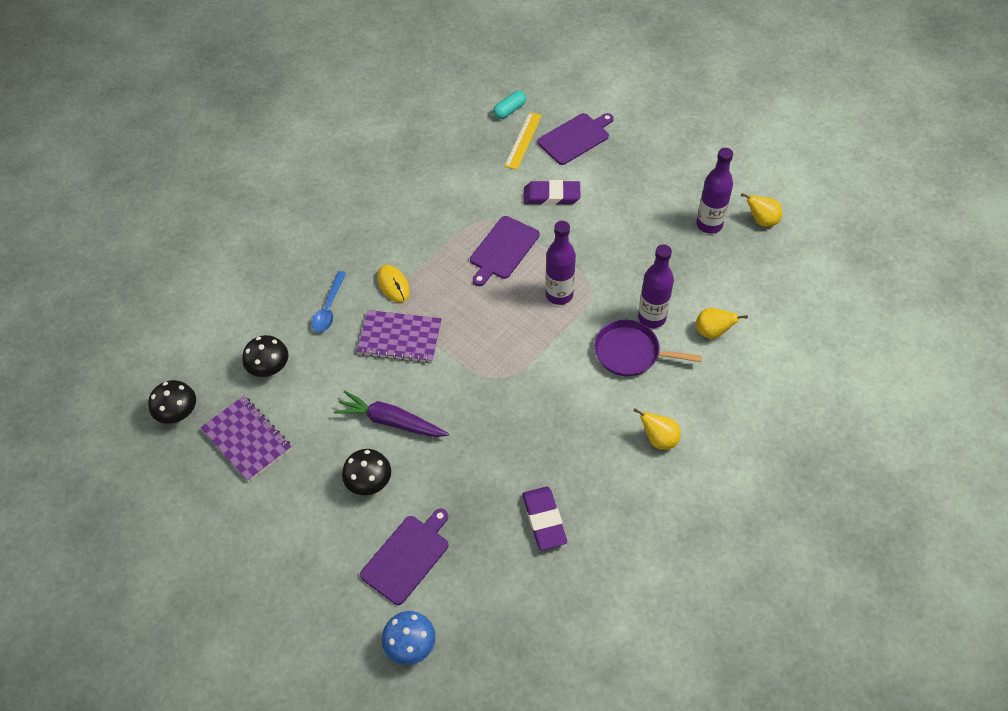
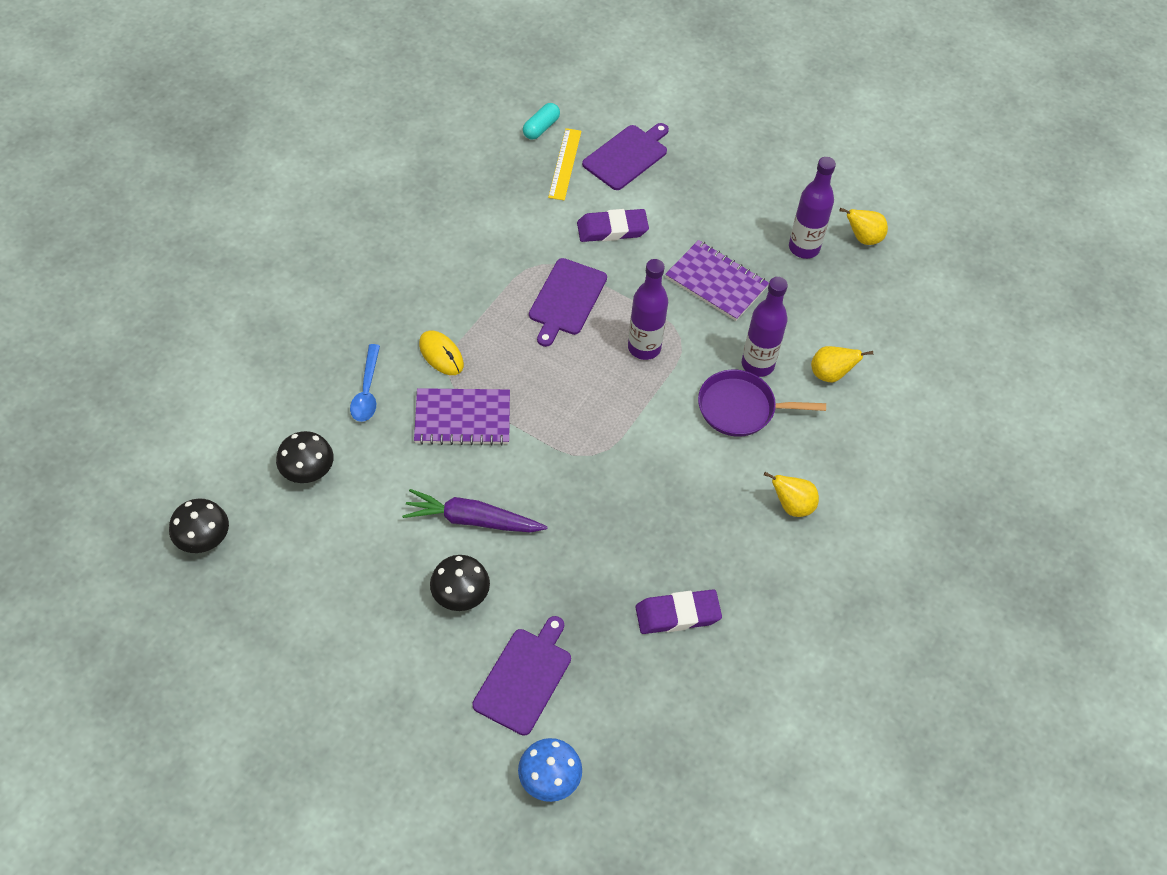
camera: 15 degrees left, 0 degrees up
(247, 439) = (298, 561): purple notebook -> purple notebook (716, 282)
(544, 520) = (677, 614): purple eraser -> purple eraser turned 75 degrees counterclockwise

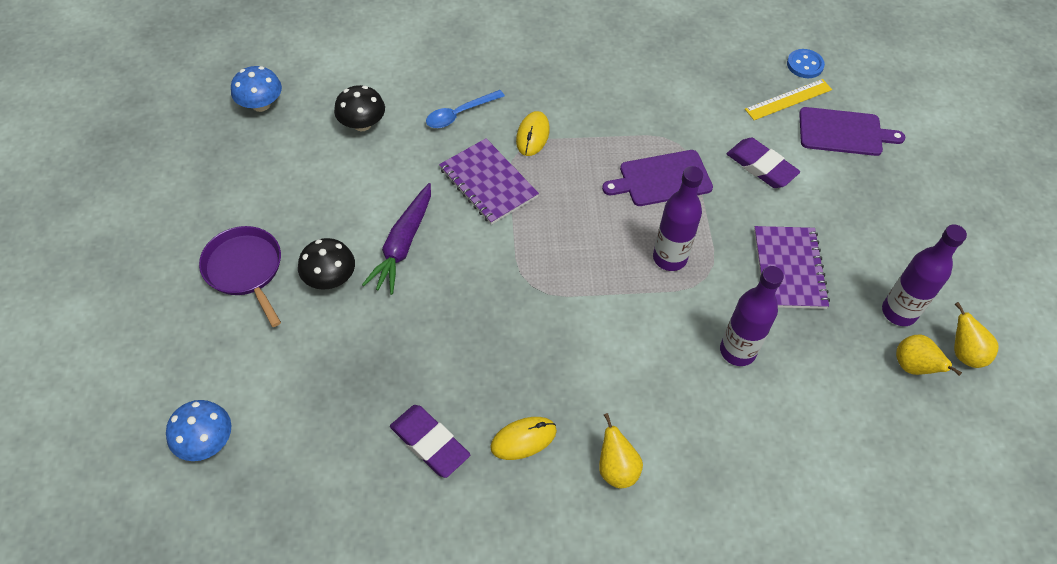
camera: 55 degrees right, 0 degrees up
(203, 539) = (261, 104): black mushroom -> blue mushroom
(472, 520) = (403, 245): purple carrot -> purple carrot turned 135 degrees counterclockwise
(524, 678) = (287, 367): purple cutting board -> none
(541, 128) = (805, 65): turquoise capsule -> blue button
(723, 549) = (523, 439): none -> yellow mouse
(740, 408) = (679, 365): purple pan -> purple pan (245, 269)
(830, 374) = (786, 416): yellow pear -> yellow pear (913, 367)

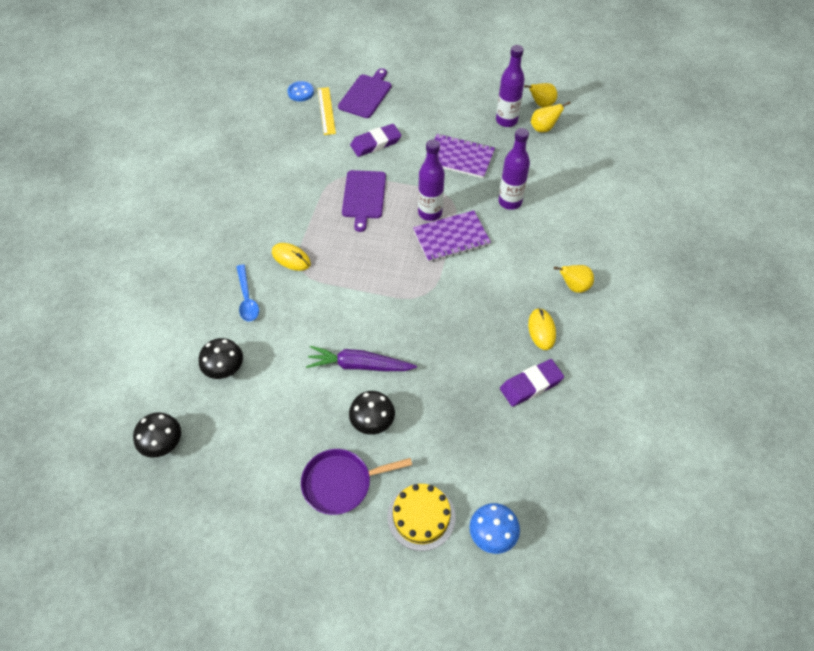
camera: 70 degrees left, 0 degrees up
(217, 359) = (421, 516): none -> yellow cake
(261, 104) = (163, 443): blue mushroom -> black mushroom
(403, 245) = (359, 365): purple carrot -> purple carrot turned 150 degrees clockwise
(488, 183) = (324, 297): purple notebook -> purple notebook (451, 238)

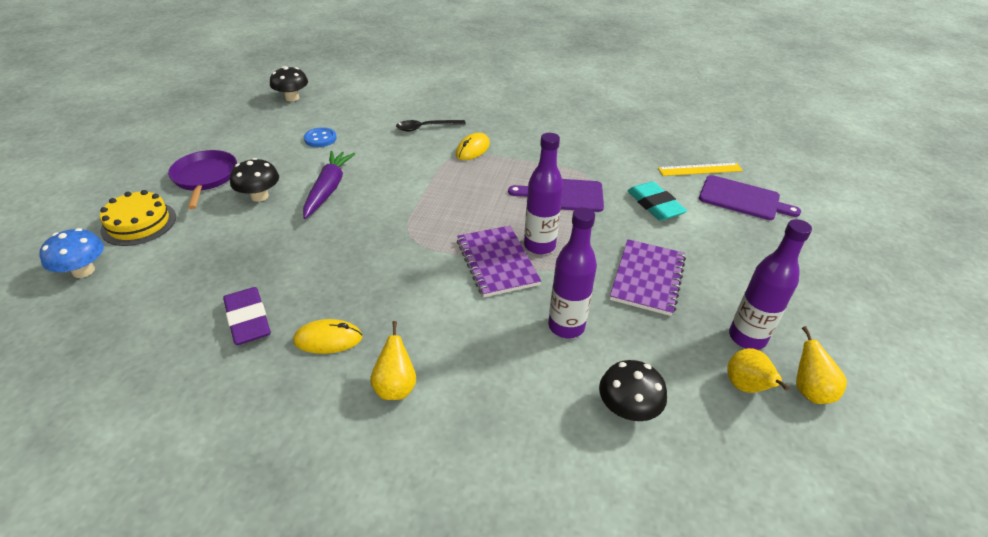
camera: 90 degrees right, 15 degrees down
(224, 368) = (352, 120): black mushroom -> black mushroom (627, 409)
(247, 299) = (426, 128): blue spoon -> black spoon
(300, 92) = (724, 152): blue button -> blue button (320, 139)
(375, 143) = (655, 205): purple eraser -> turquoise eraser

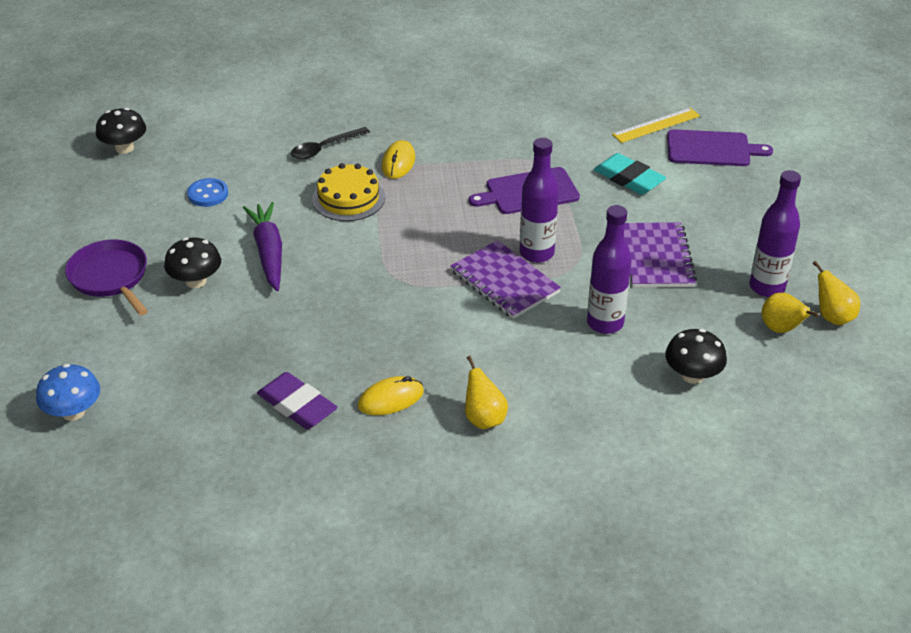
camera: 20 degrees left, 0 degrees up
(139, 223) = (84, 348): yellow cake -> yellow cake (348, 198)

